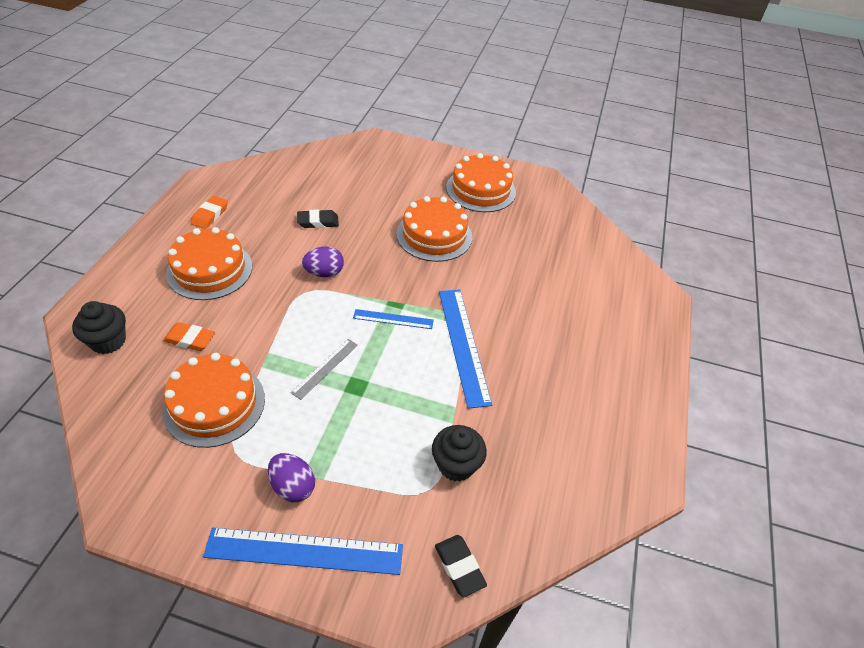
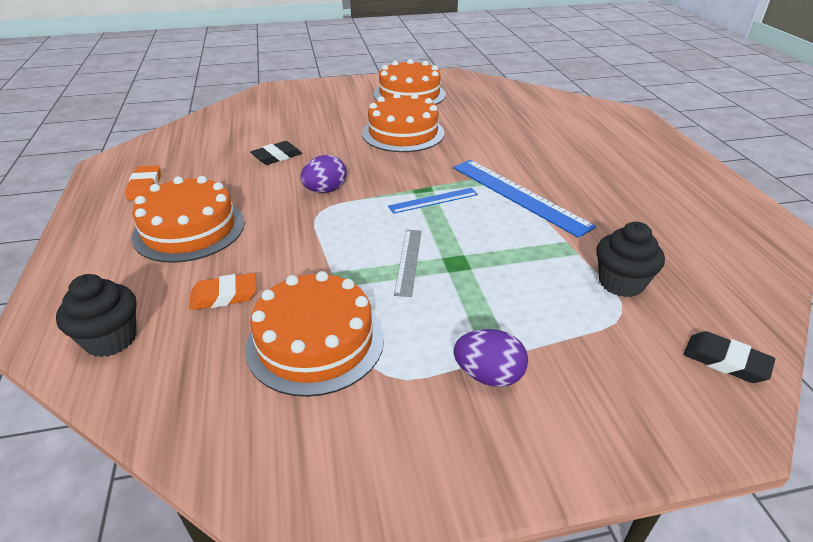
camera: 25 degrees left, 10 degrees down
(304, 551) = (569, 429): blue ruler -> none

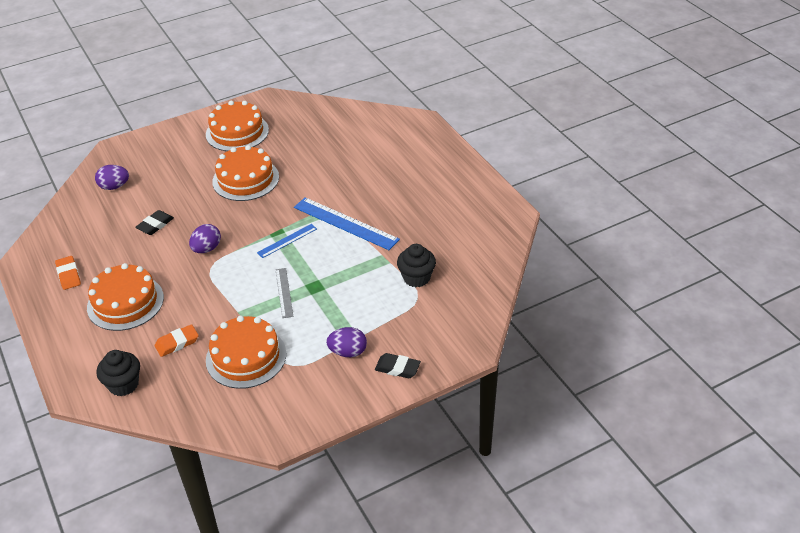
camera: 15 degrees left, 5 degrees up
(254, 117) = (114, 187): none -> purple egg
(725, 361) = (472, 314): black eraser -> black eraser (397, 368)

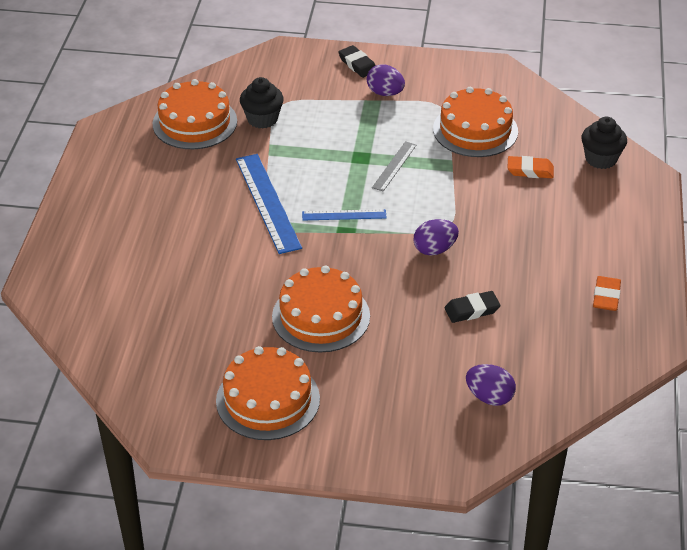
camera: 145 degrees left, 0 degrees up
(125, 302) = (558, 234): orange cake -> orange cake (195, 122)

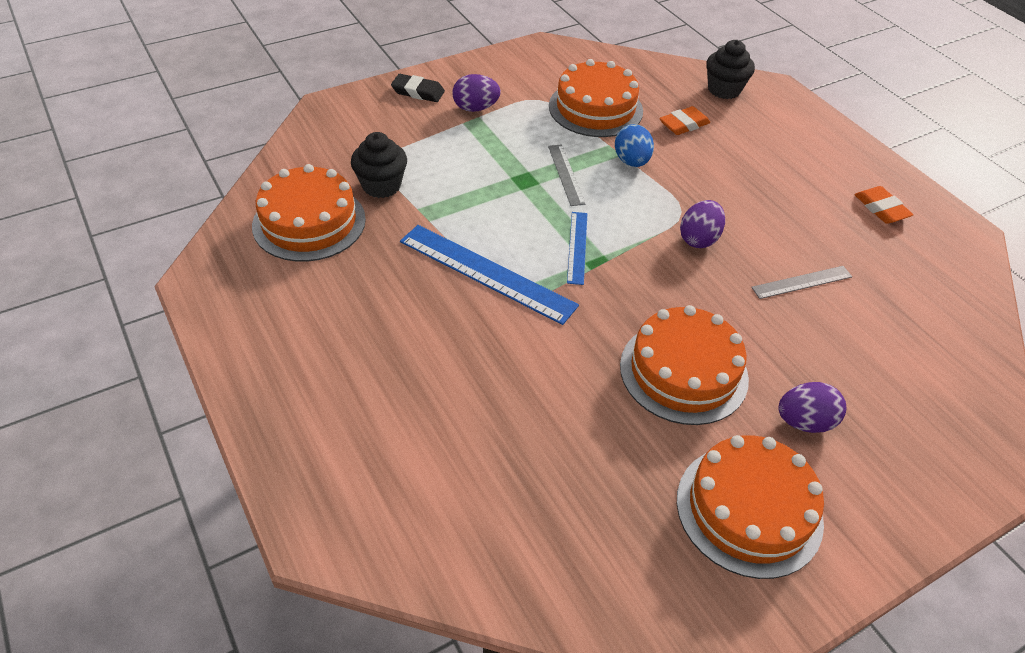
camera: 40 degrees left, 5 degrees up
(344, 215) = (577, 247): blue ruler -> blue ruler turned 45 degrees counterclockwise
(453, 178) = (631, 161): none -> blue egg
(472, 310) = (802, 282): black eraser -> grey ruler
(489, 397) = (925, 364): purple egg -> purple egg (804, 422)

